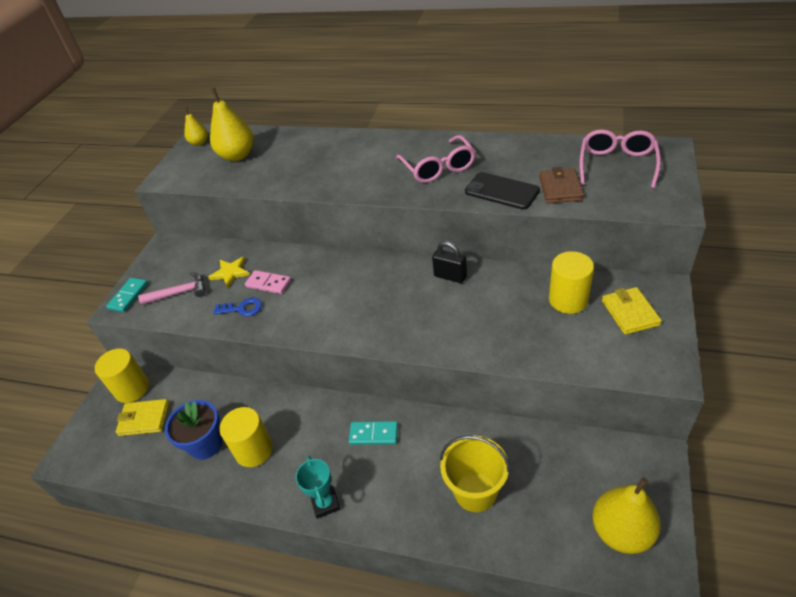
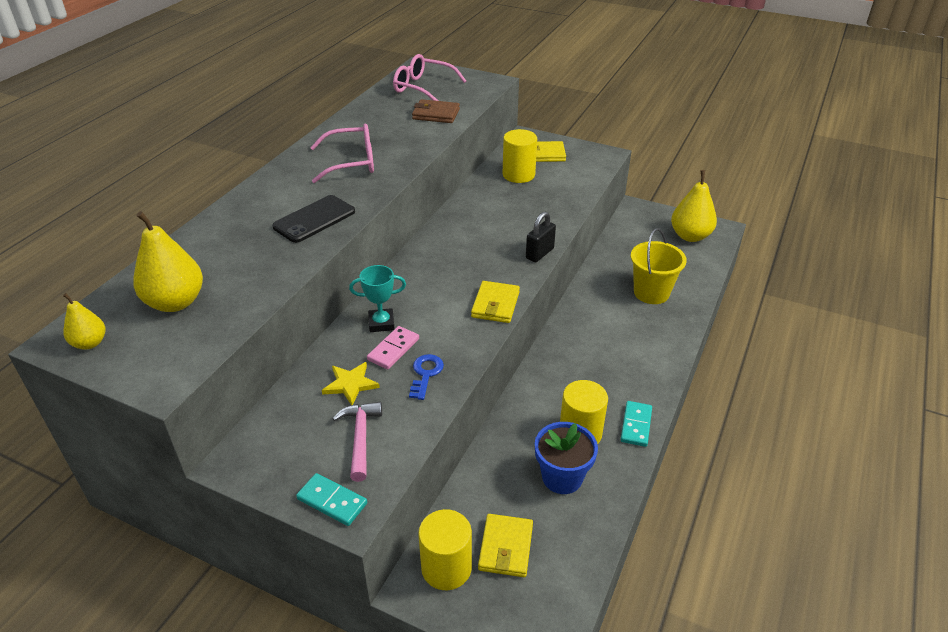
camera: 85 degrees left, 5 degrees down
(325, 503) = (650, 382): turquoise trophy -> turquoise trophy (381, 323)
(332, 330) = (495, 305): none -> yellow wallet
(373, 434) = (582, 342): turquoise domino -> turquoise domino (636, 425)
(450, 276) = (457, 224): black padlock -> black padlock (539, 253)
(502, 191) = (418, 138): black phone -> black phone (314, 219)

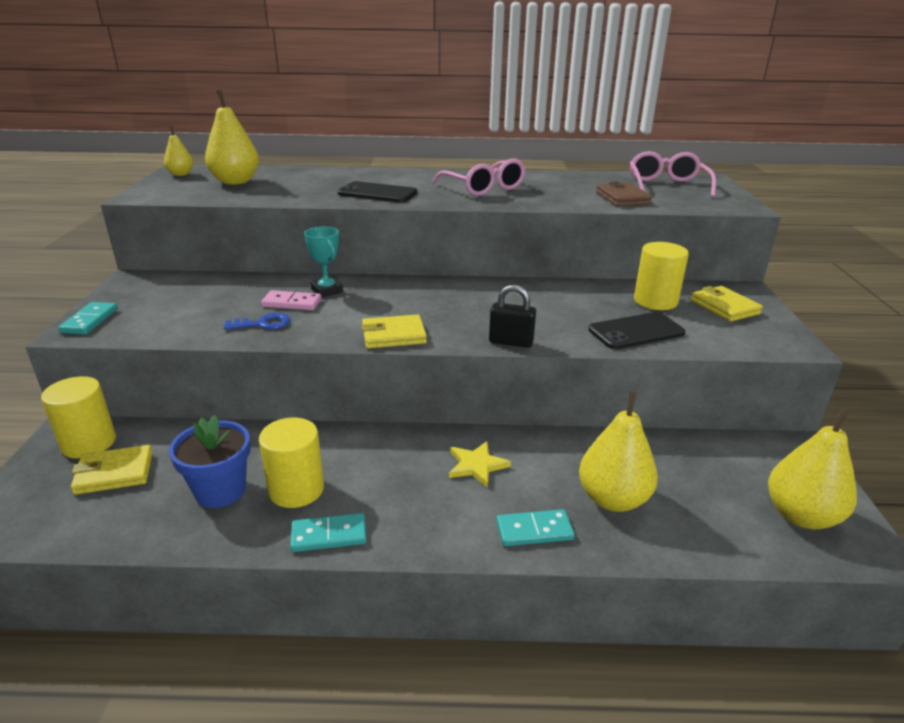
camera: 65 degrees right, 10 degrees down
(350, 384) = (236, 296): yellow star -> yellow star (476, 465)
(360, 438) = (168, 315): pink hammer -> none
(556, 199) = (636, 331): none -> black phone
(651, 293) = (613, 499): yellow bucket -> yellow pear
(665, 333) = (534, 530): none -> turquoise domino

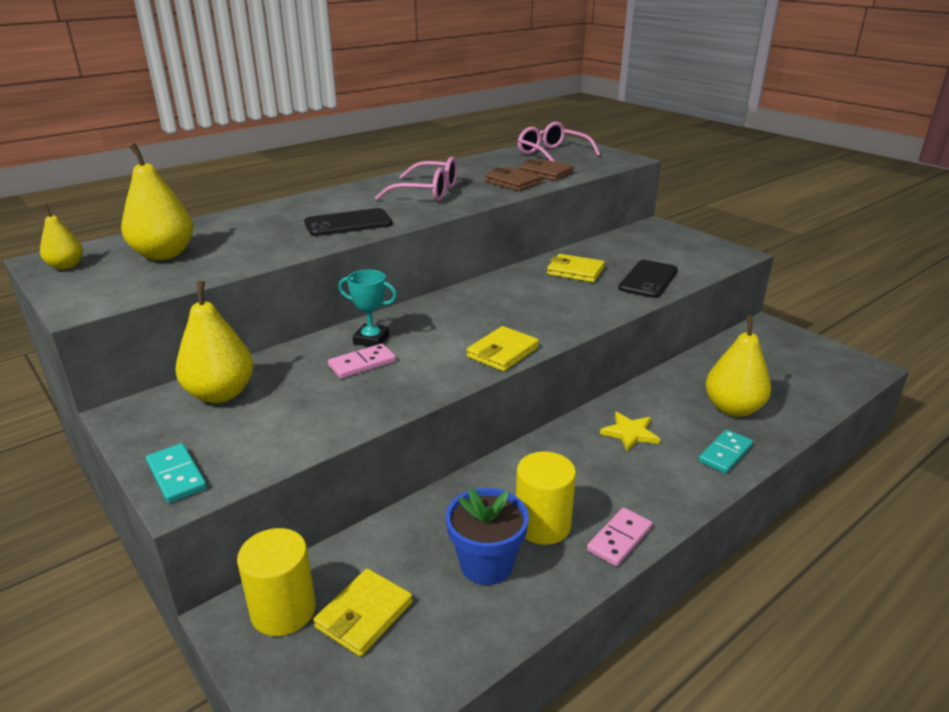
camera: 40 degrees left, 0 degrees up
(263, 324) = (374, 392): blue key -> none
(329, 535) = (619, 539): turquoise domino -> pink domino
(511, 342) = (590, 320): black padlock -> none
(573, 198) = (513, 182): none -> brown wallet
(655, 301) = (622, 253): yellow cylinder -> none
(724, 307) = (665, 242): yellow wallet -> yellow wallet (575, 271)
(801, 516) = (822, 366): yellow pear -> yellow pear (220, 394)

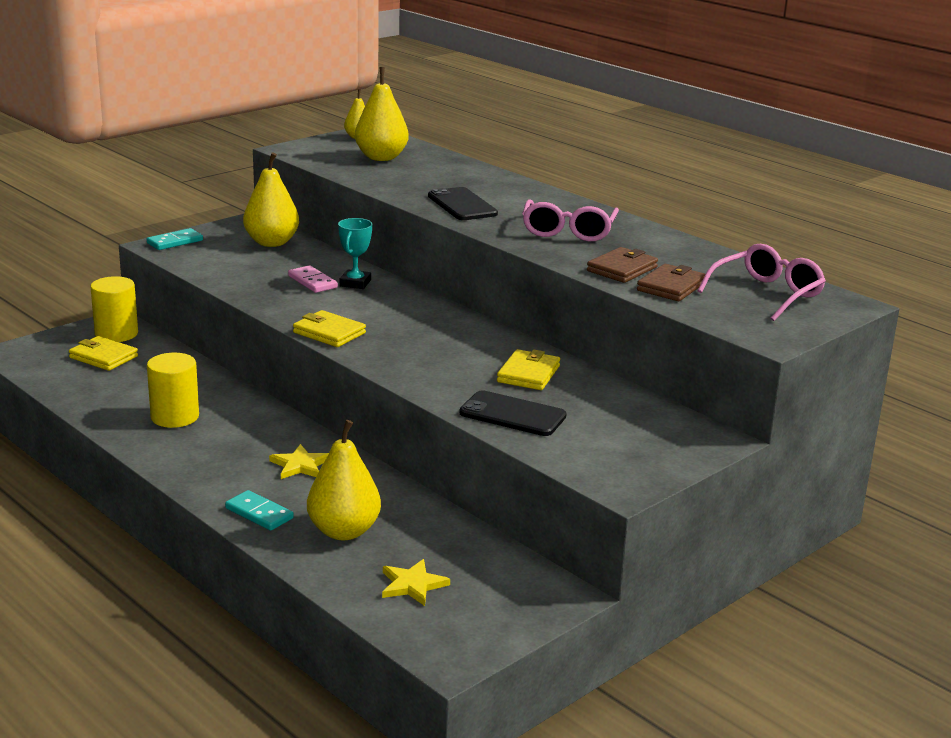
camera: 85 degrees right, 5 degrees down
(486, 564) = (137, 395): blue flower pot -> none
(619, 539) = (149, 447): pink domino -> none
(790, 379) = (412, 585): none -> yellow star

